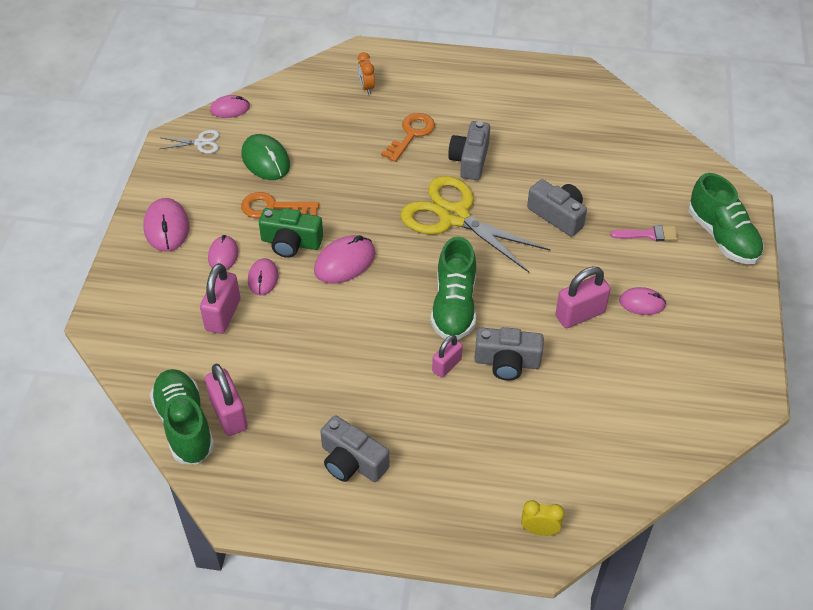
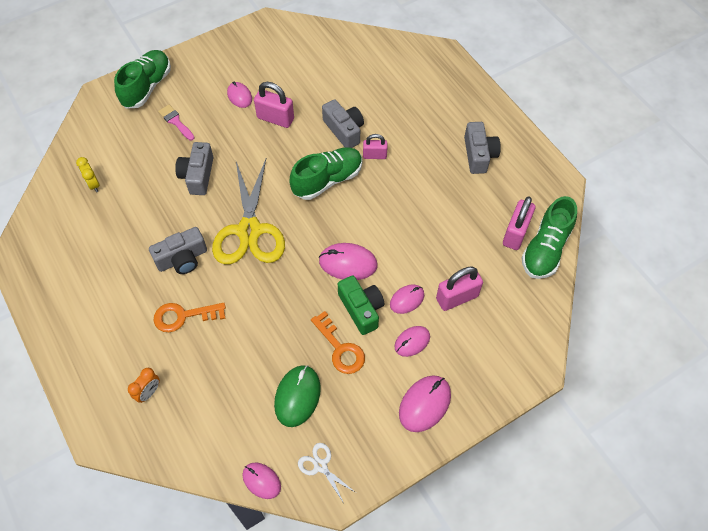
camera: 130 degrees left, 10 degrees up
(539, 530) = (432, 59): yellow clock -> yellow clock (93, 184)

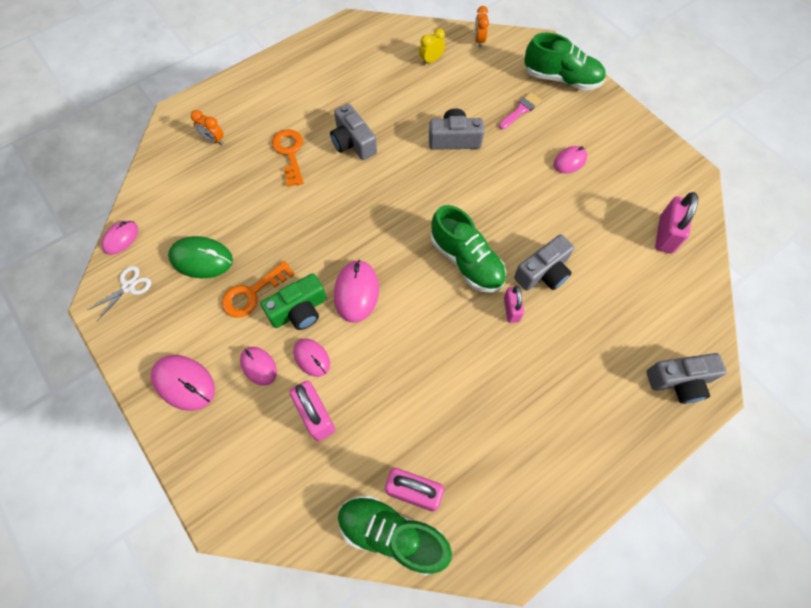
camera: 85 degrees right, 5 degrees up
(79, 142) = (479, 40): none -> orange clock
(249, 231) = (390, 193): yellow scissors -> none
(275, 118) = (545, 199): pink padlock -> pink padlock (665, 235)
(479, 155) = (536, 441): grey camera -> grey camera (679, 381)

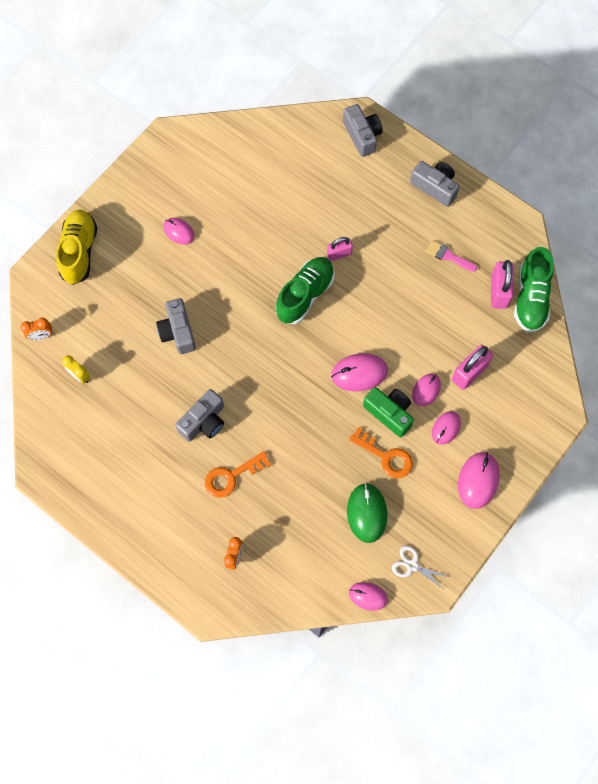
camera: 105 degrees left, 5 degrees up
(521, 110) = (128, 281): pink brush -> pink brush (448, 256)
(543, 272) = (299, 236): grey camera -> grey camera (435, 187)
(561, 79) = (79, 252): green shoe -> yellow shoe
(665, 235) = (237, 152): pink padlock -> none

